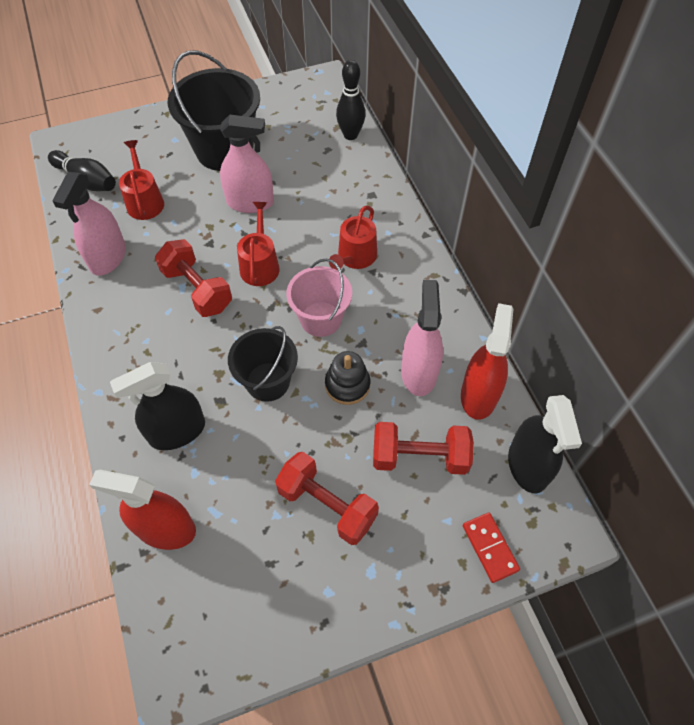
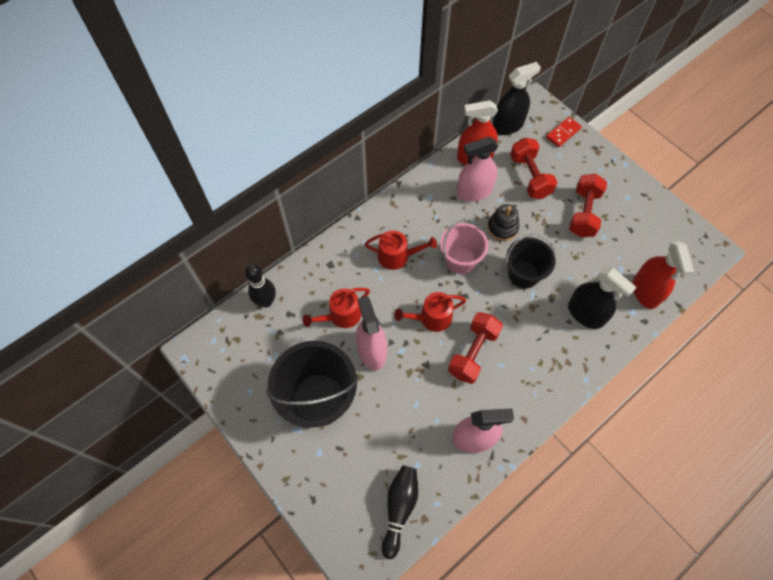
camera: 110 degrees left, 5 degrees up
(144, 201) = (403, 440): red watering can -> red watering can (341, 315)

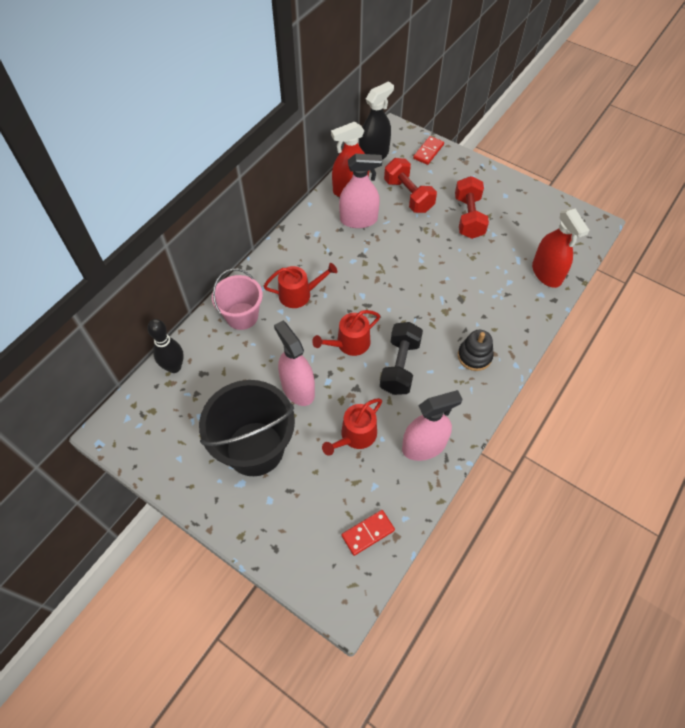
camera: 15 degrees left, 5 degrees down
(341, 315) = (257, 362): red watering can -> red watering can (355, 436)
(399, 508) = (368, 533): black bowling pin -> red domino
(460, 260) = (363, 284): pink bucket -> pink bucket (242, 316)
(473, 353) = (400, 366): red dumbbell -> black dumbbell
(474, 191) = (358, 220): pink spray bottle -> pink spray bottle turned 150 degrees counterclockwise
(502, 228) = (395, 246): black stacking toy -> black stacking toy (474, 356)
(523, 274) = (428, 283): black bucket -> none
(585, 313) = (497, 306): black spray bottle -> none

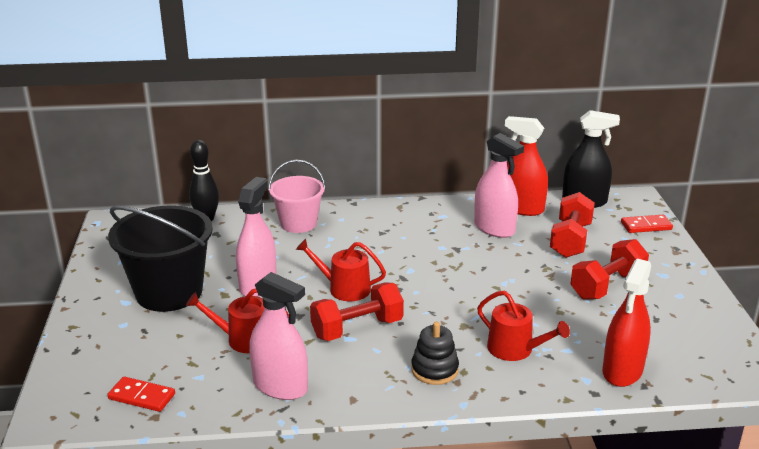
camera: 50 degrees right, 30 degrees down
(299, 294) = (361, 238): red watering can -> red watering can (515, 349)
(400, 366) = (357, 328): black dumbbell -> red dumbbell

